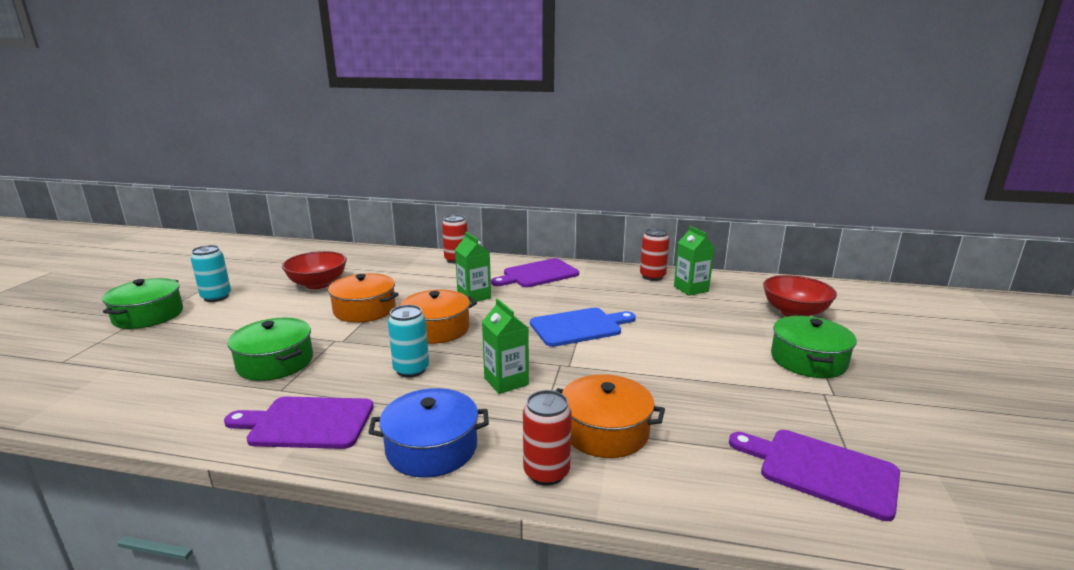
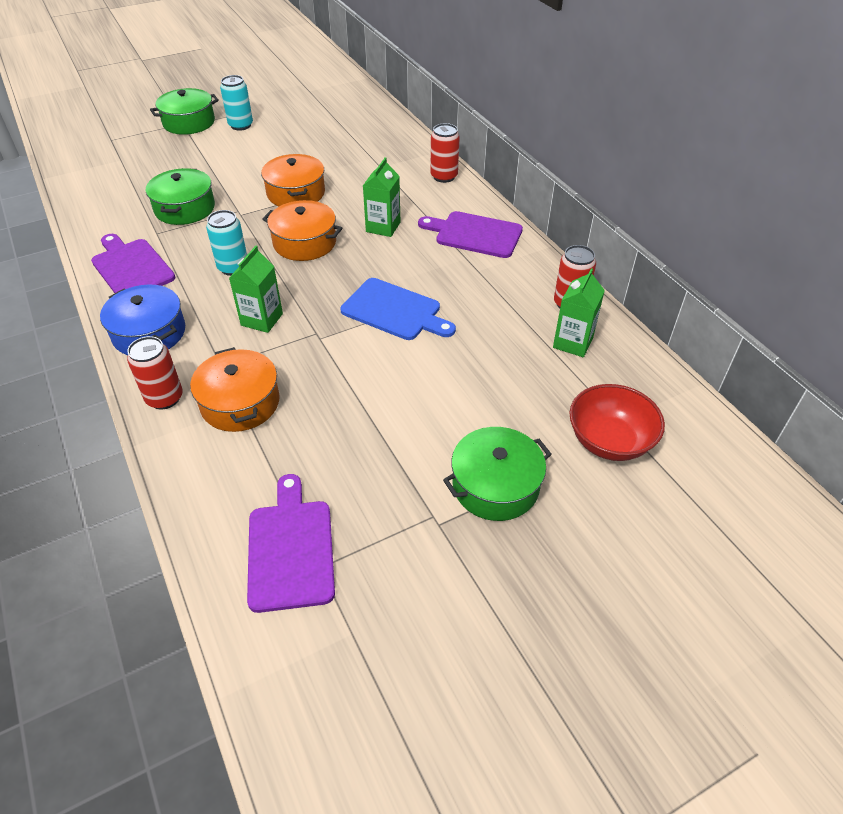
camera: 50 degrees right, 25 degrees up
(318, 284) = (310, 147): red bowl -> none

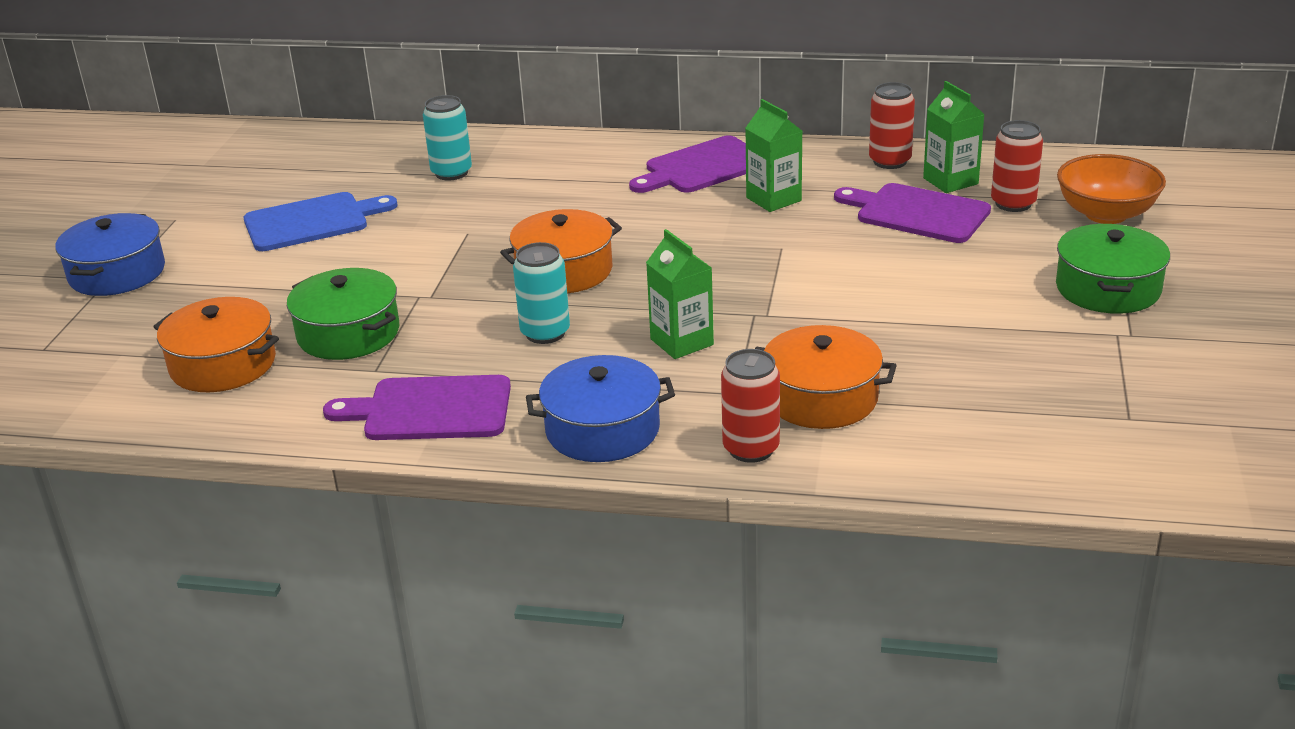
camera: 50 degrees left, 15 degrees down
(189, 122) = (117, 273): green pot -> blue pot
(241, 125) = (202, 237): turquoise can -> turquoise can (451, 173)
(290, 549) = (1088, 428): purple cutting board -> purple cutting board (917, 213)
(296, 193) = (444, 245): orange pot -> orange pot (223, 364)
(383, 227) = (607, 213): green carton -> green carton (773, 199)
(395, 311) = (776, 255): blue cutting board -> blue cutting board (312, 221)
(444, 176) = (562, 147): red can -> red can (1013, 203)
(609, 441) = (1106, 214): red bowl -> orange bowl

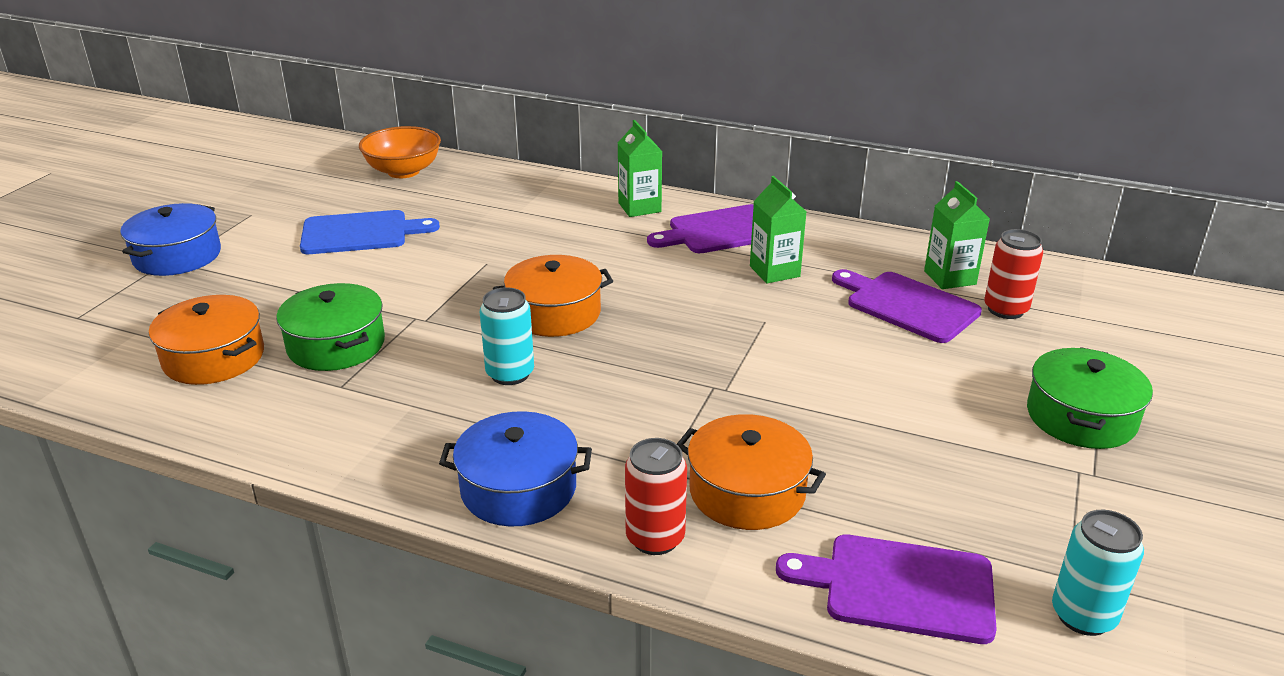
camera: 10 degrees right, 0 degrees up
(430, 410) = (369, 437): purple cutting board -> purple cutting board (900, 588)
(451, 173) = (498, 205): turquoise can -> turquoise can (1083, 616)
(681, 342) = (633, 405): green carton -> green carton (639, 207)
(890, 161) = (897, 250): red can -> none
(1106, 214) = (1098, 335): orange bowl -> orange bowl (403, 171)

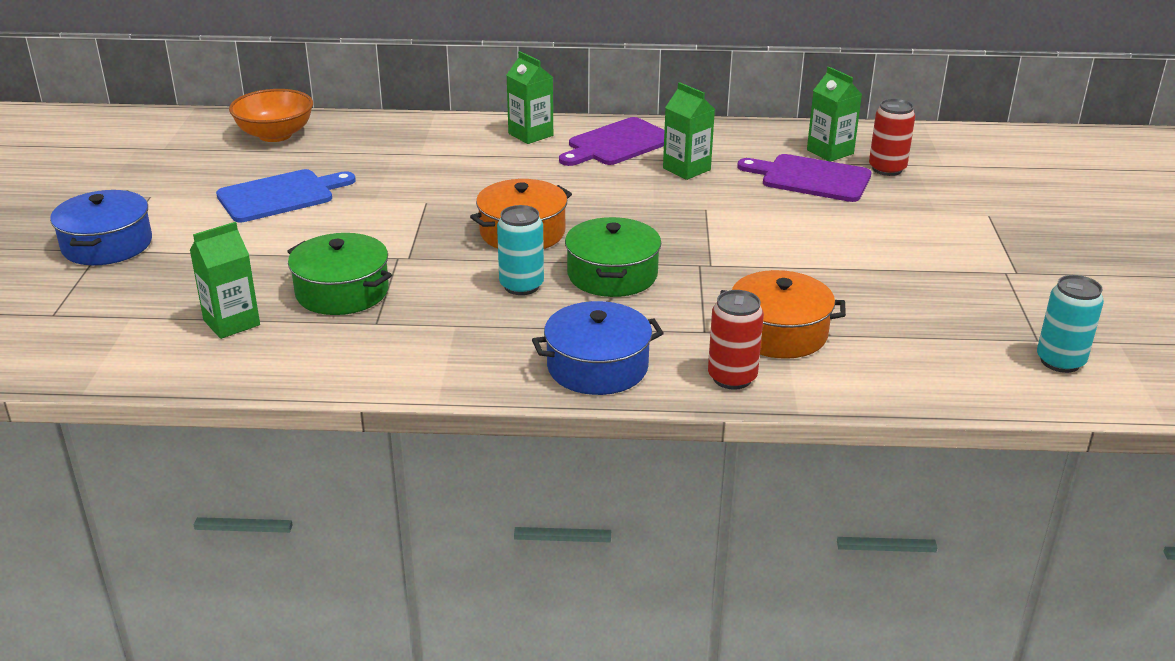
camera: 20 degrees left, 0 degrees up
(214, 358) = (231, 323): orange pot -> green carton
(900, 588) = (930, 371): purple cutting board -> none
(1081, 417) = (986, 236): green pot -> green pot (612, 274)

